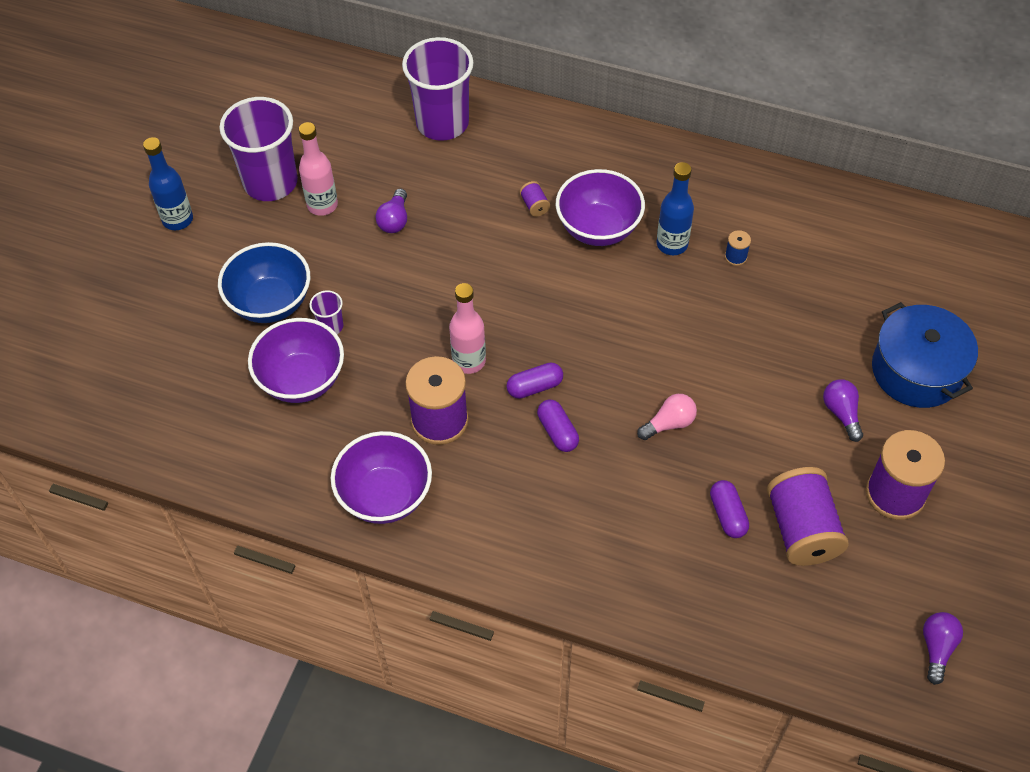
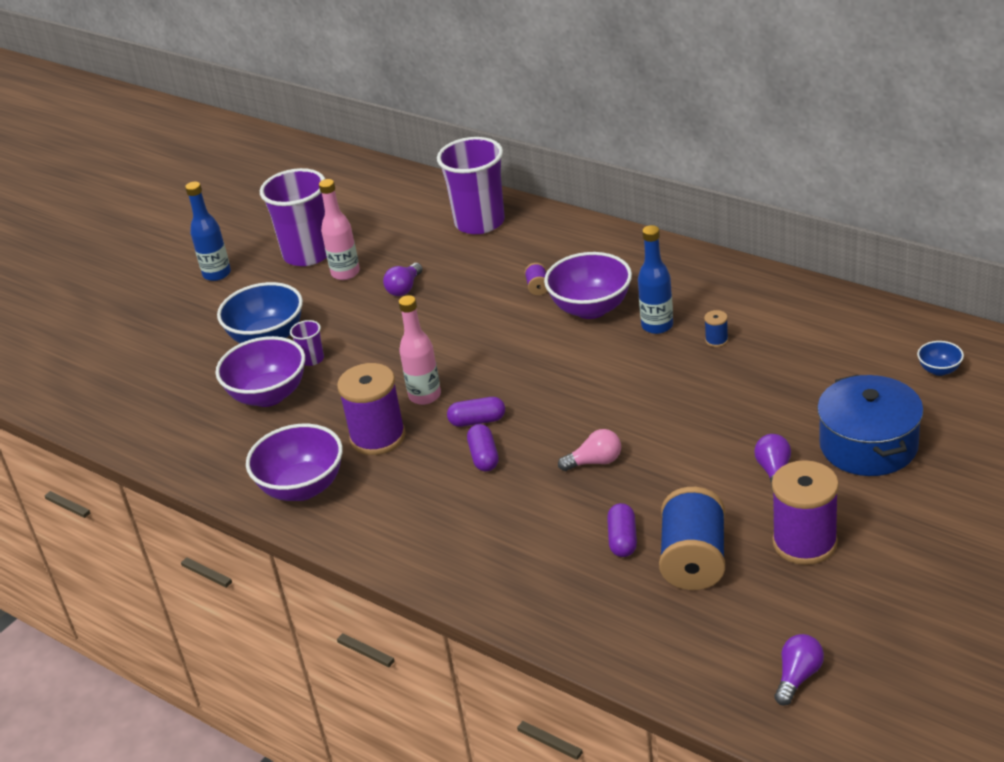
camera: 20 degrees right, 20 degrees down
(802, 530) = (694, 560): purple spool -> blue spool
(952, 271) = (939, 370): none -> blue bowl

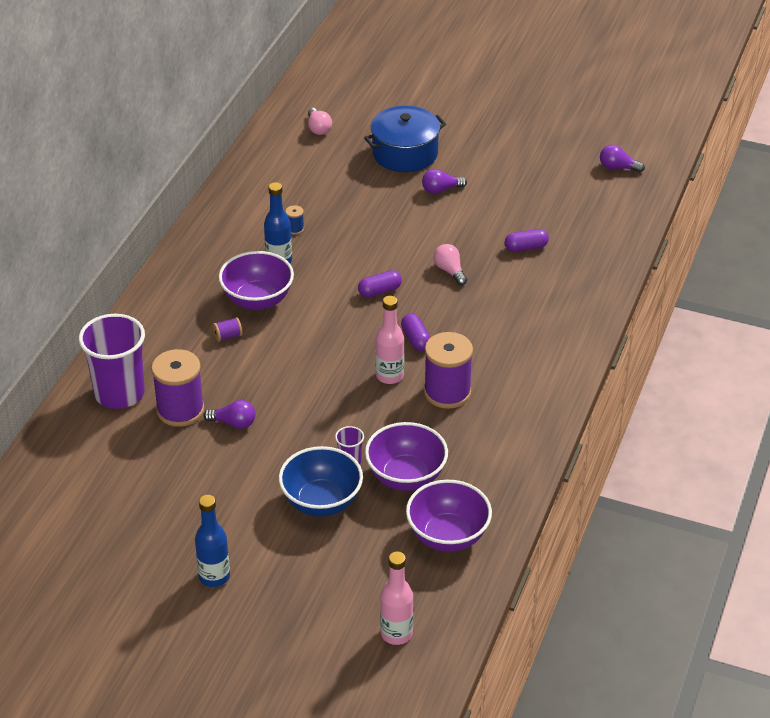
camera: 110 degrees left, 5 degrees up
(302, 487) = (518, 422): purple bowl -> purple bowl (448, 536)
(308, 254) = (175, 510): purple cup -> none
(345, 273) = (209, 472): pink bottle -> pink bottle (396, 633)
(484, 457) = (457, 328): purple capsule -> purple capsule (379, 291)
(694, 560) = (536, 215): blue spool -> none
(804, 543) = (506, 173): purple spool -> purple spool (180, 410)
(939, 370) = (318, 128): blue bowl -> pink light bulb

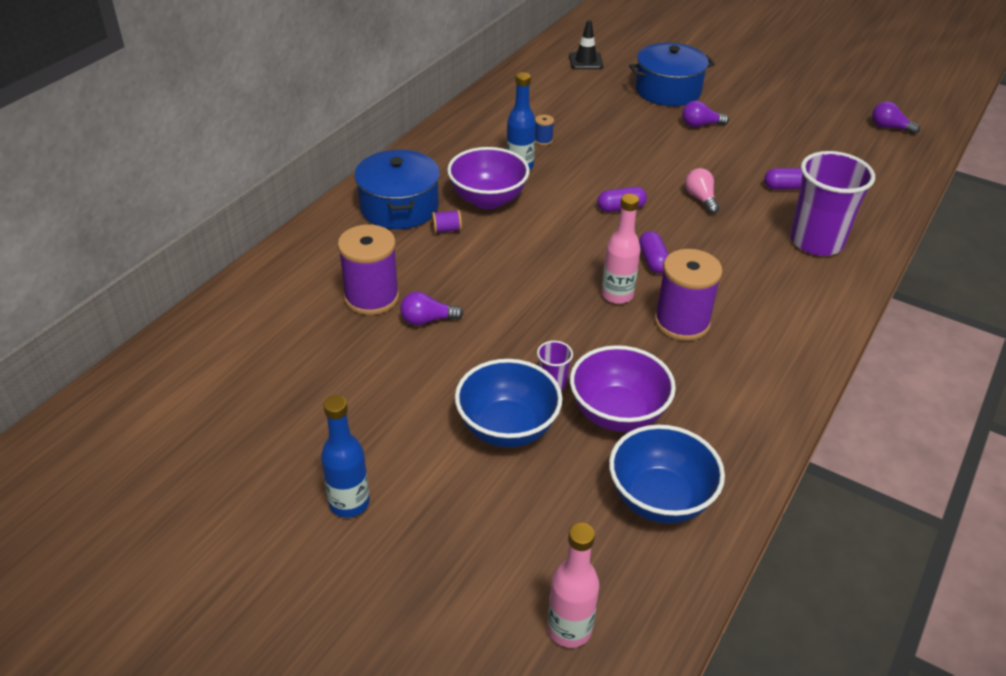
camera: 10 degrees right, 0 degrees up
(119, 393) = (311, 270): purple cup -> purple cup (816, 241)
(178, 319) = (399, 207): none -> blue pot
(233, 423) = (427, 320): purple light bulb -> purple light bulb turned 150 degrees clockwise
(318, 128) = (585, 61): pink light bulb -> black traffic cone
(448, 536) = (660, 499): purple bowl -> blue bowl

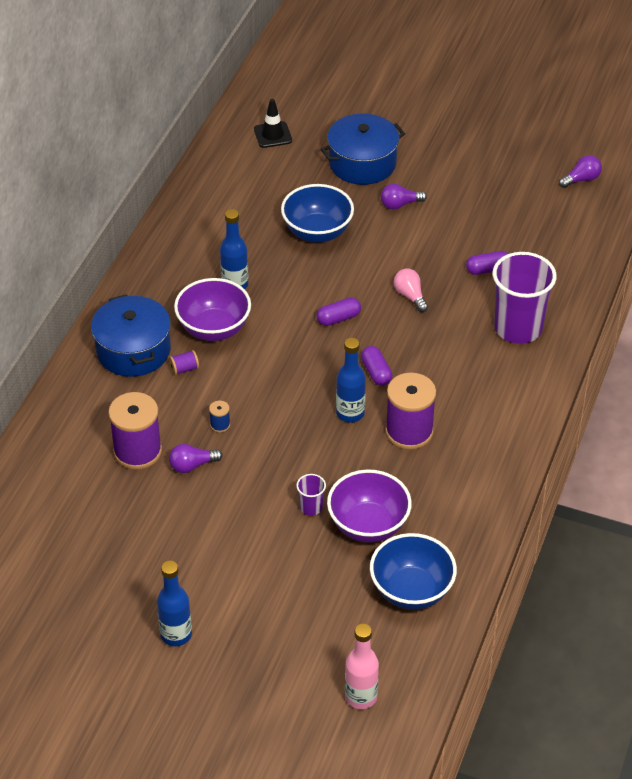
camera: 10 degrees left, 5 degrees up
(507, 428) = (283, 553): blue bowl -> blue bowl (317, 232)
(543, 140) = (250, 248): blue spool -> blue spool (220, 425)
(617, 295) = (350, 413): pink bottle -> blue bottle
(889, 127) = (581, 179): purple light bulb -> purple light bulb turned 135 degrees clockwise

